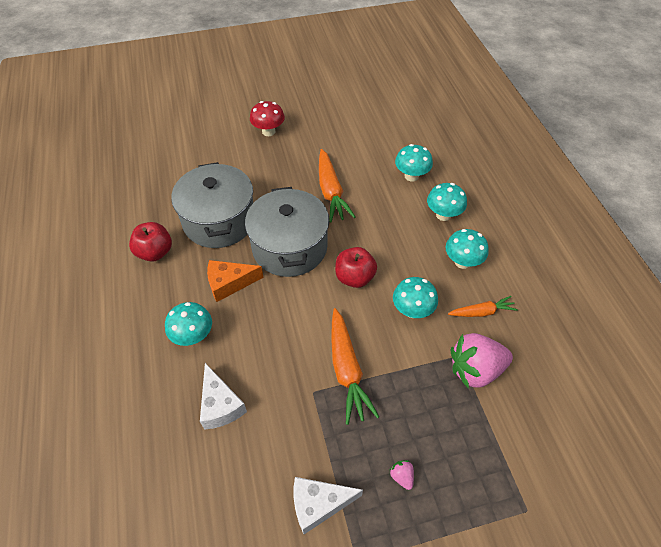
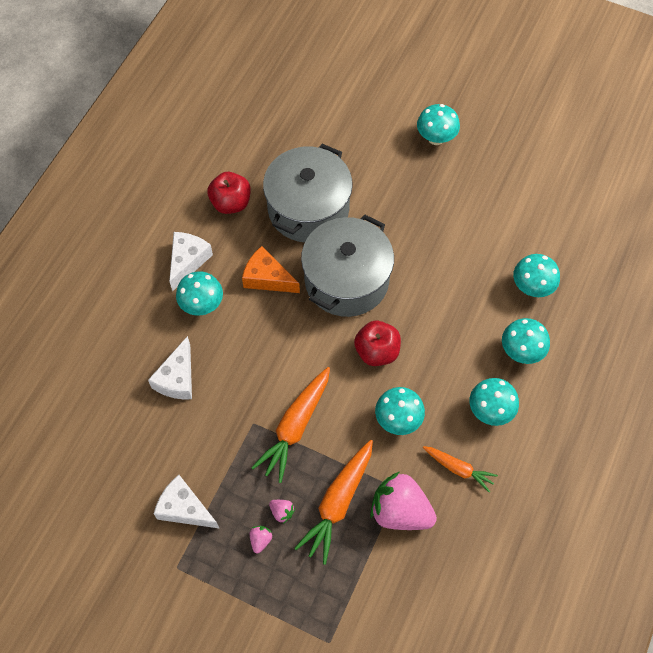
camera: 40 degrees right, 10 degrees up
(153, 313) = (188, 261): none -> white cheese
(268, 131) = (436, 138): red mushroom -> turquoise mushroom
(331, 191) = (435, 249): orange carrot -> orange carrot (338, 503)
(397, 440) = (282, 512): none -> pink strawberry

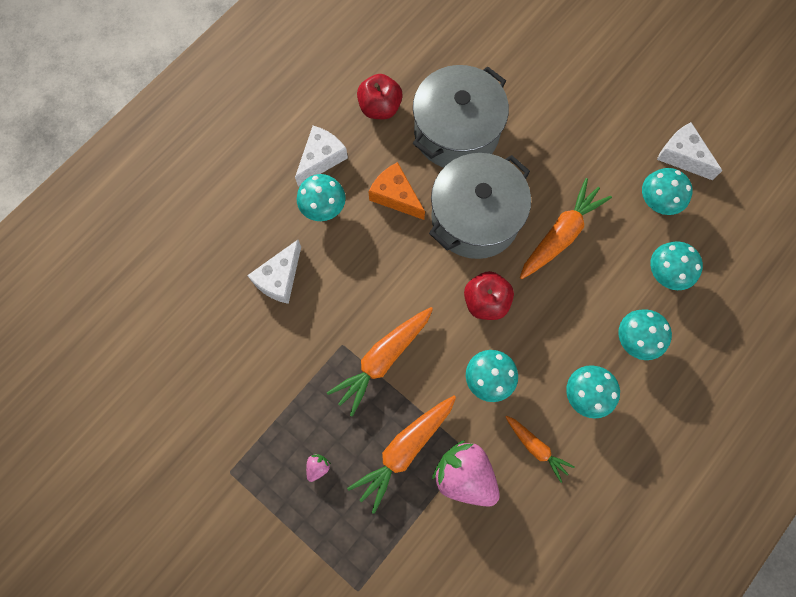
camera: 15 degrees right, 10 degrees up
(184, 508) = (252, 414): white cheese -> white cheese (682, 156)
(282, 512) = (346, 444): pink strawberry -> none
(428, 276) = (560, 234): none -> orange carrot
(436, 138) = (608, 87): turquoise mushroom -> turquoise mushroom (657, 202)

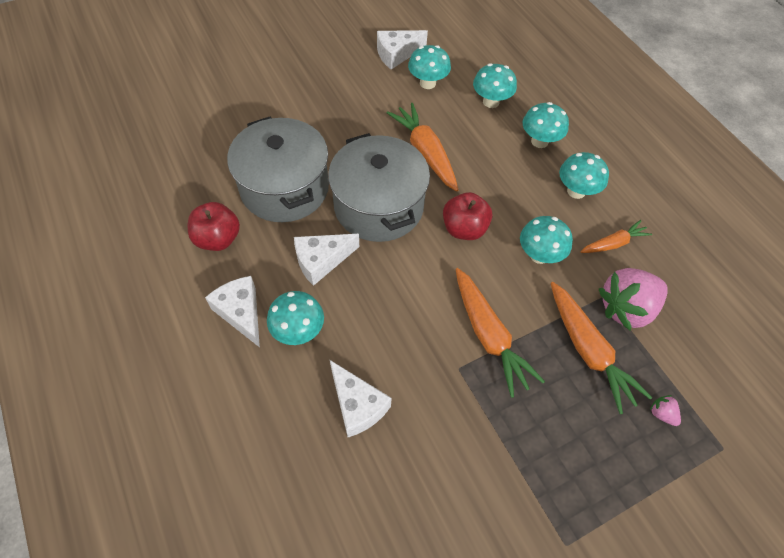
camera: 70 degrees left, 15 degrees down
(318, 467) = (585, 441): pink strawberry -> pink strawberry (661, 414)
(395, 196) = (321, 261): orange cheese -> white cheese

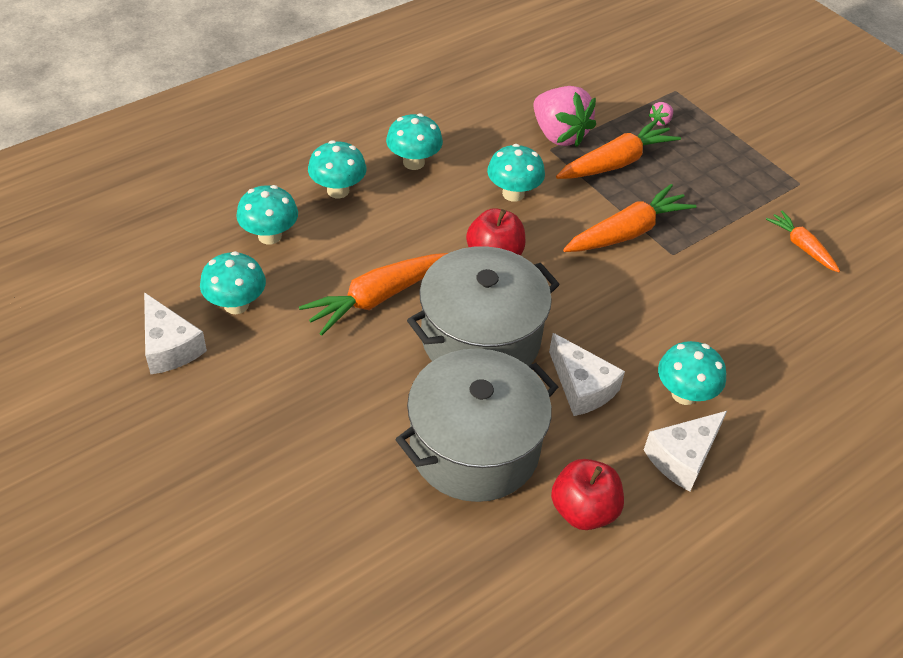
camera: 100 degrees left, 10 degrees down
(357, 405) = (746, 330): white cheese -> none
(613, 243) = (481, 138): orange carrot -> orange carrot (802, 247)

